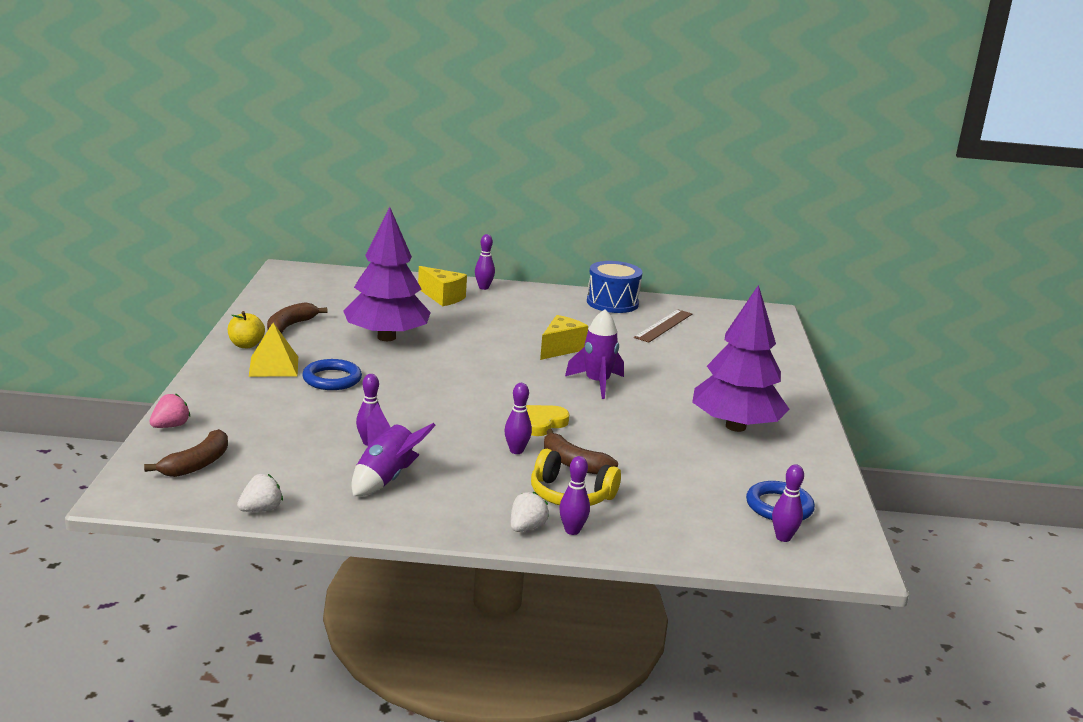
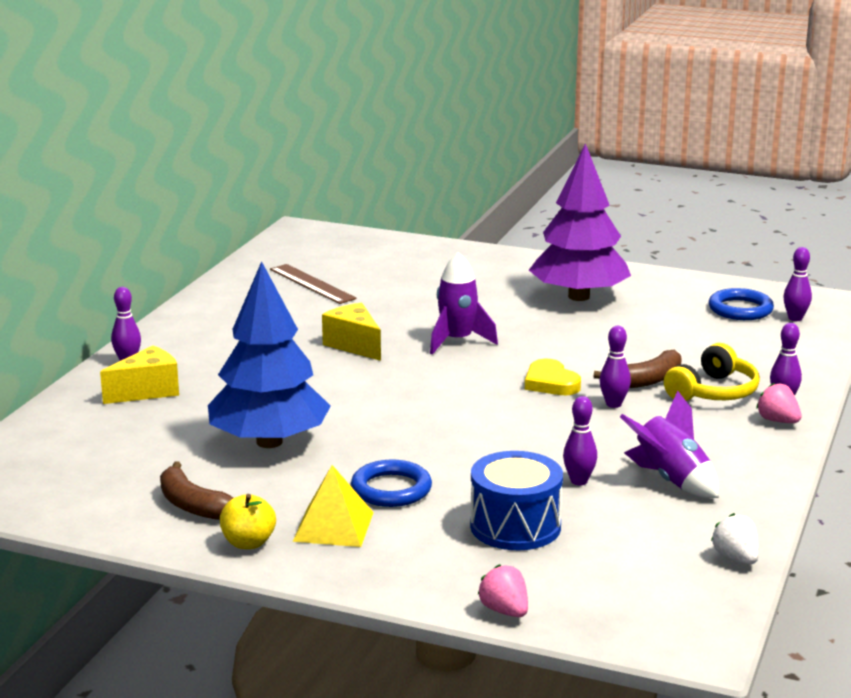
camera: 70 degrees left, 0 degrees up
(197, 464) = (618, 594): brown banana -> none
(386, 337) = (269, 442): purple tree -> blue tree
(526, 528) = (778, 421): white strawberry -> pink strawberry
(612, 303) = (227, 298): blue drum -> blue drum (515, 526)

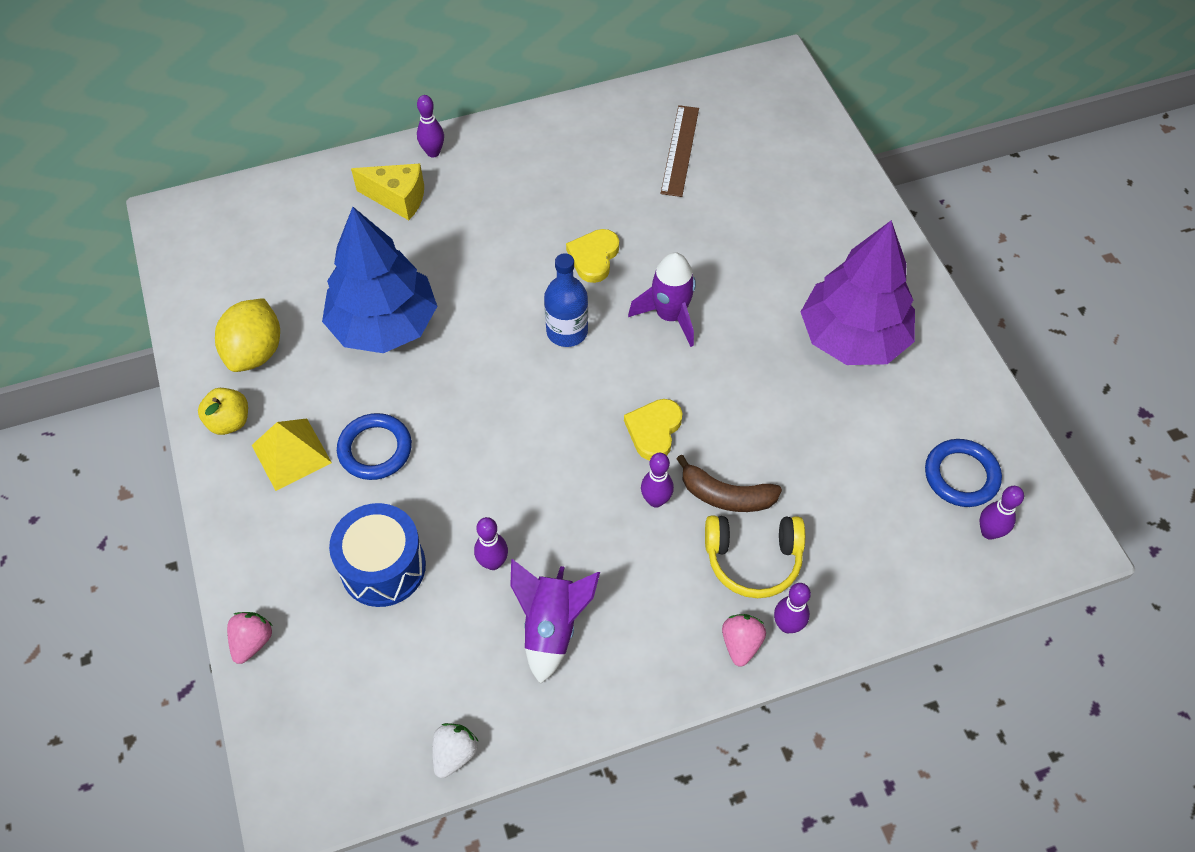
camera: 50 degrees right, 35 degrees up
(193, 505) = (255, 352): brown banana -> yellow lemon
(354, 345) = (594, 257): yellow cheese -> yellow heart
(406, 378) = (567, 331): none -> blue bottle

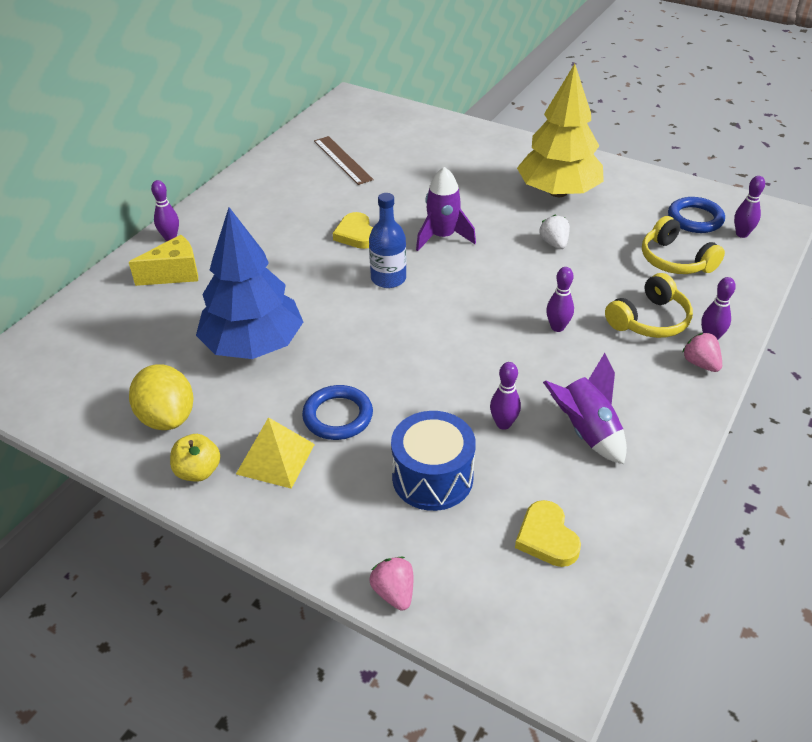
camera: 40 degrees left, 15 degrees down
(454, 754) = (623, 546): white strawberry -> white strawberry (554, 243)
(654, 430) = (509, 295): yellow heart -> yellow heart (547, 537)
(726, 495) = (593, 300): brown banana -> none
(852, 338) = (558, 192): purple tree -> yellow tree
(870, 511) = (675, 260): none -> yellow headphones

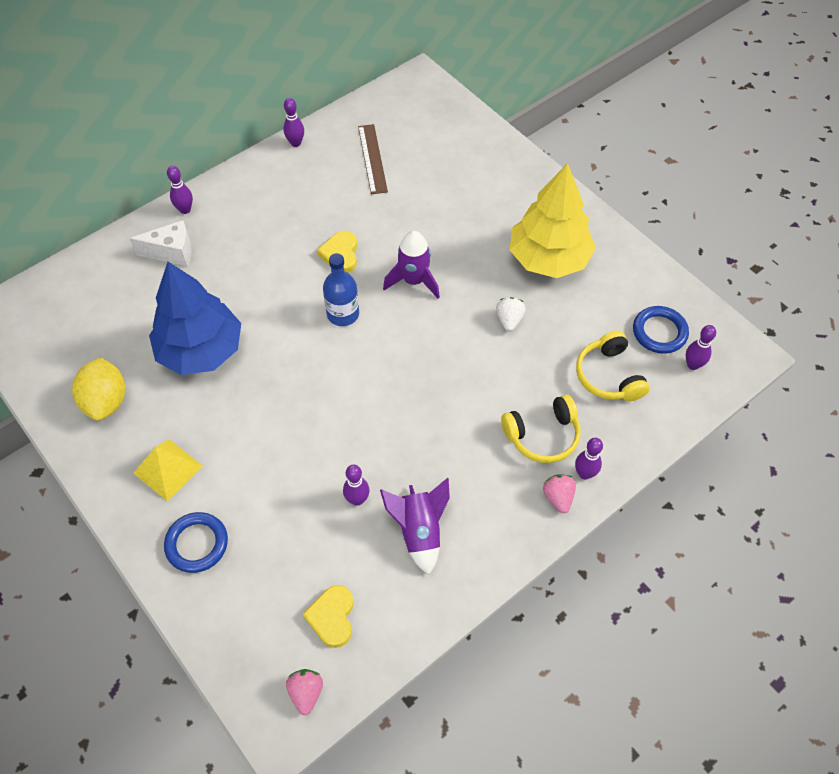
camera: 20 degrees right, 15 degrees up
(175, 274) = (172, 252): yellow cheese -> white cheese
(198, 471) = (107, 460): yellow apple -> none
(338, 416) = (233, 445): blue ring -> blue ring (197, 544)
(394, 592) = (196, 620): pink strawberry -> pink strawberry (306, 693)
(432, 477) = (275, 530): blue drum -> none
(557, 327) = (457, 416): purple bowling pin -> purple bowling pin (296, 143)

